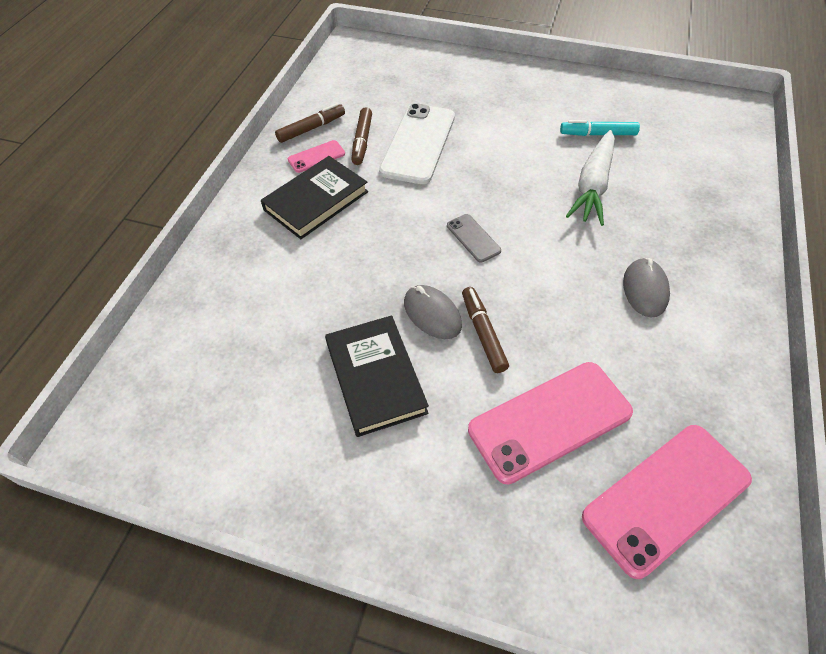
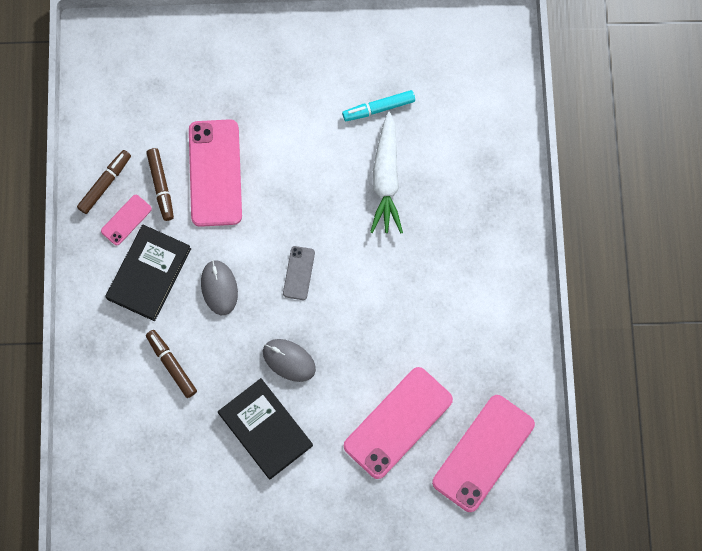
camera: 20 degrees left, 20 degrees up
(418, 144) = (215, 173): white phone -> pink phone
(473, 238) = (299, 273): grey phone -> grey phone turned 60 degrees clockwise
(483, 333) = (332, 365): brown marker -> brown marker (171, 365)
(644, 289) = (446, 283): grey mouse -> grey mouse (219, 288)

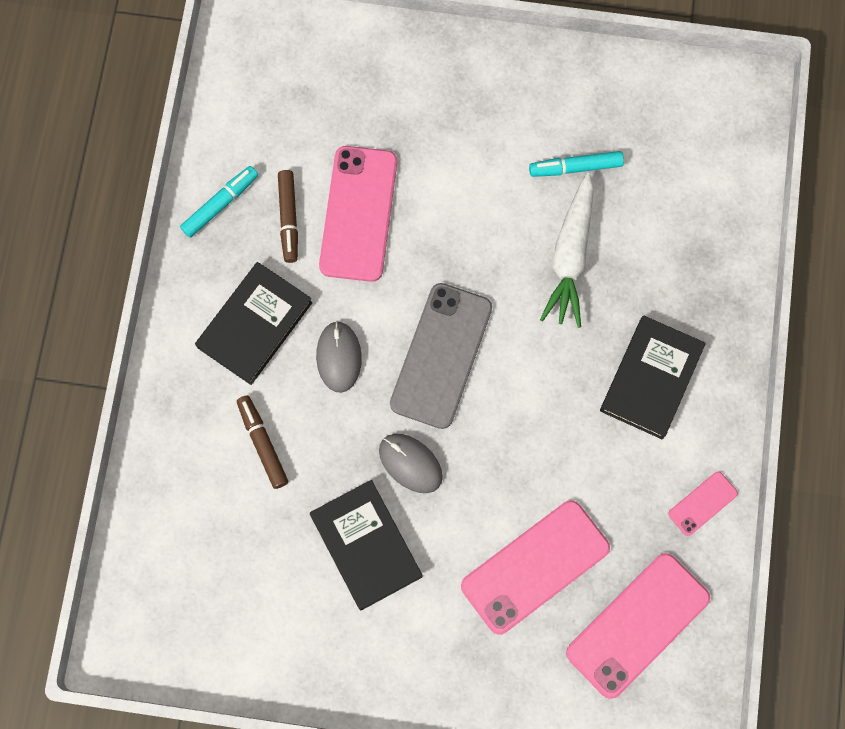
camera: 10 degrees right, 0 degrees up
(105, 183) = (220, 204): brown marker -> turquoise marker
(126, 220) = (238, 253): pink phone -> pink phone (702, 503)
(299, 273) = (441, 355): grey phone -> grey phone, size x2.09
(463, 263) = (651, 379): none -> black book

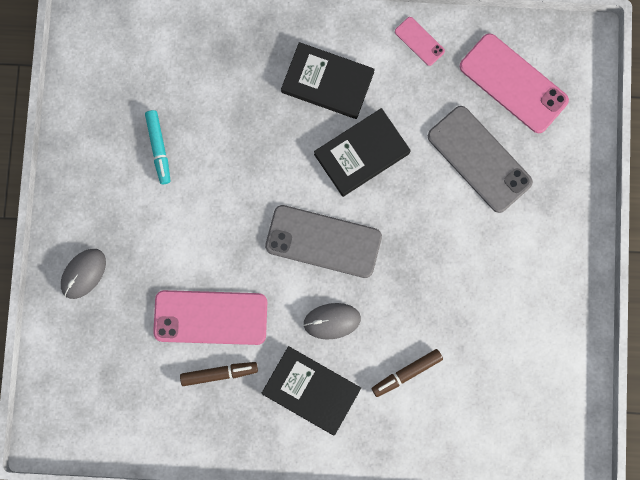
camera: 95 degrees left, 5 degrees up
(220, 204) = (210, 431): turquoise marker -> none
(366, 545) = (477, 285): black book -> black book (361, 153)
(410, 463) = (411, 258): grey mouse -> grey mouse (83, 274)
(535, 566) = (479, 159): pink phone -> grey phone
(570, 256) = (234, 148): white carrot -> none

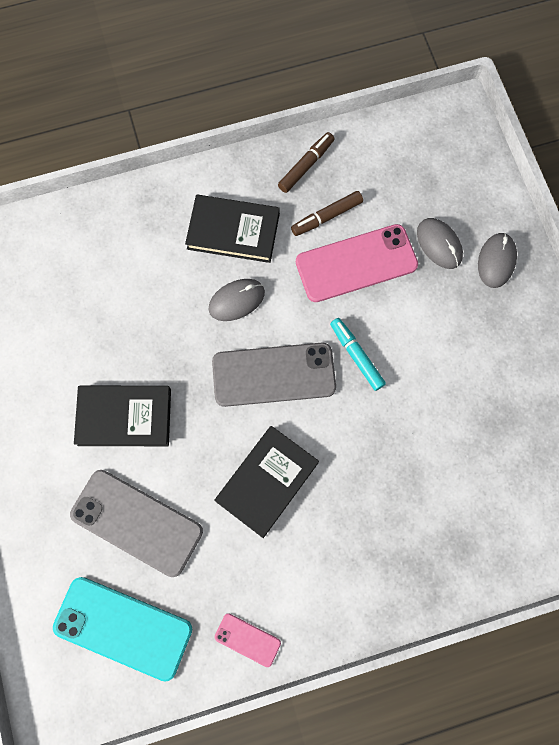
camera: 160 degrees right, 5 degrees down
(127, 308) = (439, 244): none -> grey mouse
(159, 148) = (481, 409): turquoise marker -> turquoise marker (356, 356)
(327, 82) = (333, 550): black book -> black book (124, 417)
(406, 373) = (146, 277): brown marker -> brown marker (306, 165)
(513, 84) = (123, 627): pink phone -> turquoise phone

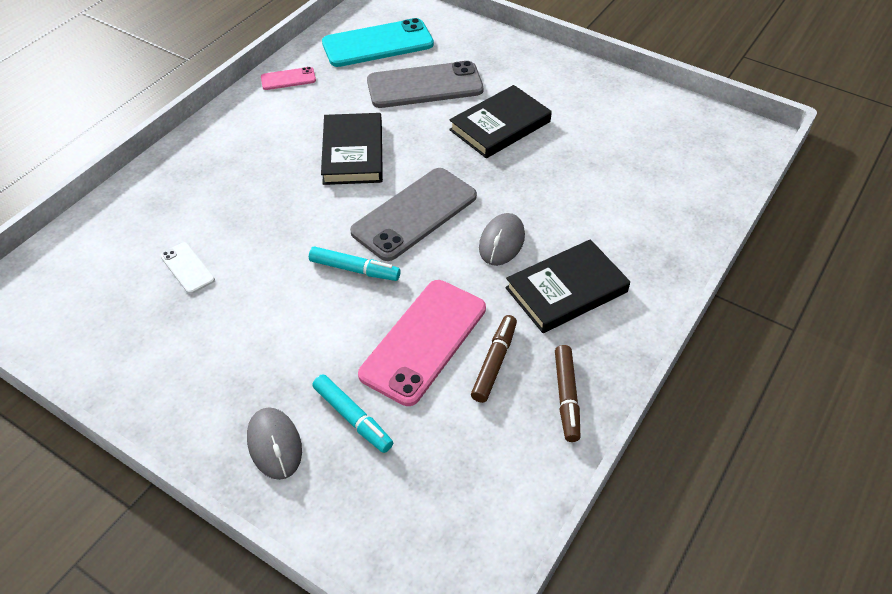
camera: 140 degrees right, 25 degrees down
(439, 244) = (353, 418): grey mouse -> turquoise marker
(474, 451) = (187, 268): none -> white phone

